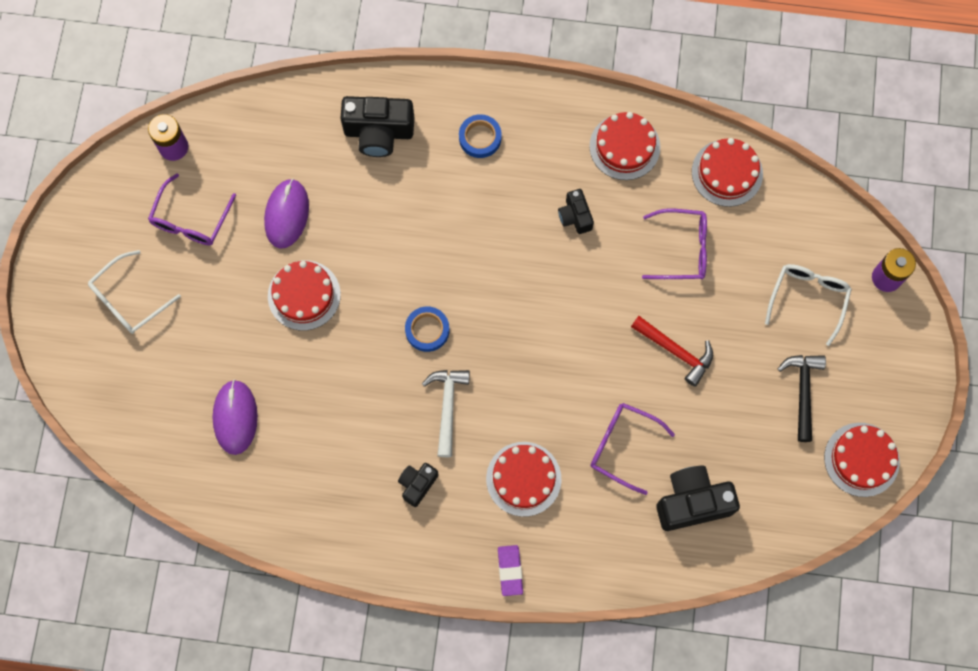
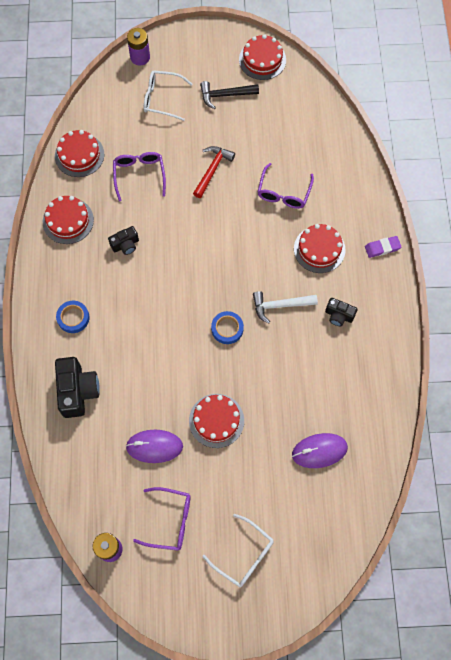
camera: 100 degrees left, 5 degrees down
(692, 502) = (311, 148): black camera -> none

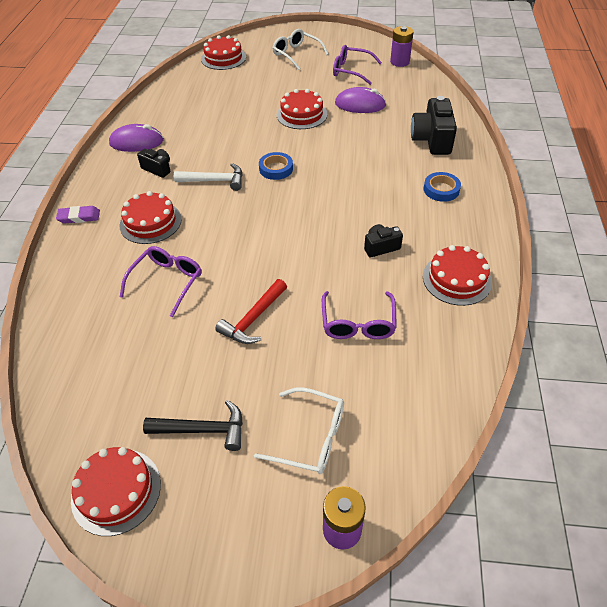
camera: 170 degrees left, 20 degrees down
(79, 155) = (448, 361): red cake -> red cake (223, 58)
(319, 451) = (218, 93): purple mouse -> purple mouse (137, 142)

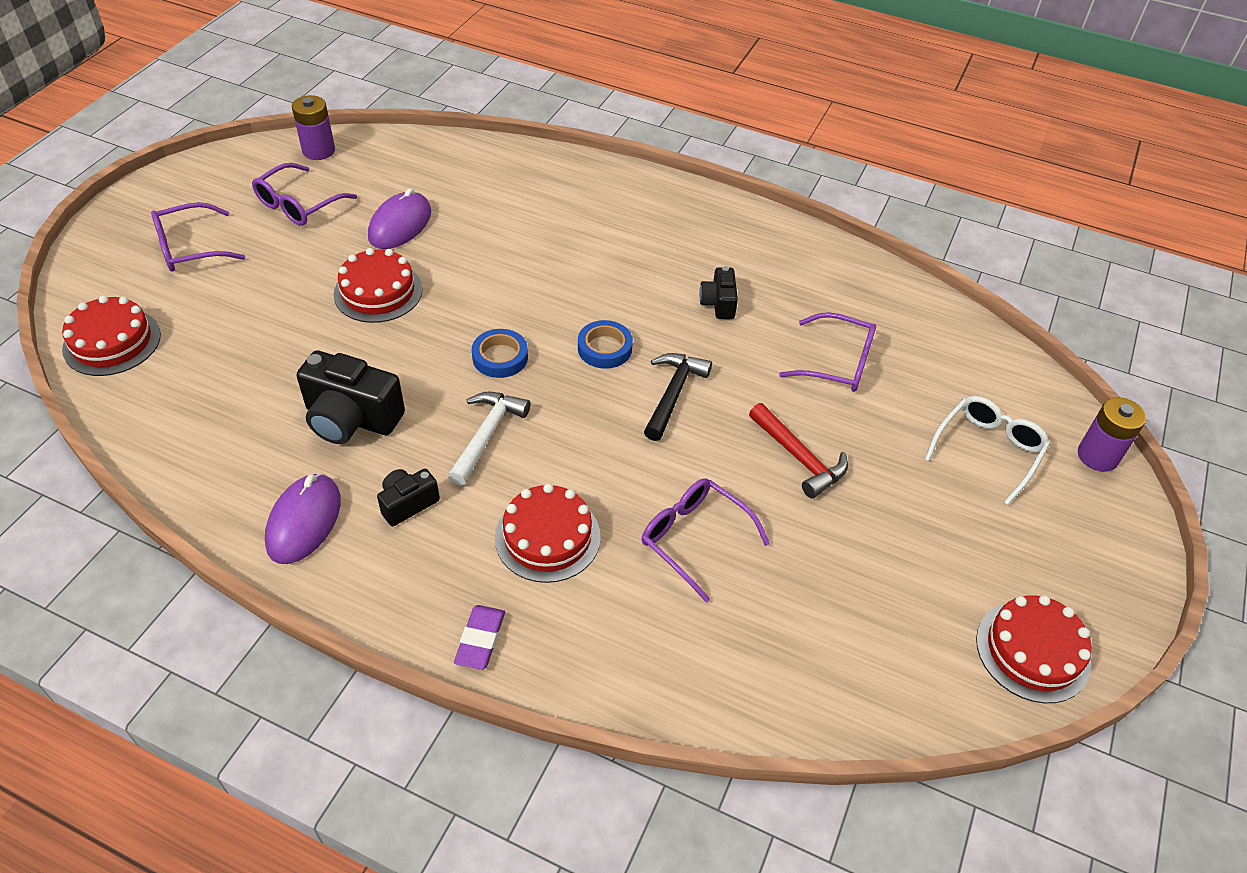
camera: 75 degrees left, 0 degrees up
(203, 430) = (961, 547): black hammer -> black hammer (673, 394)
(296, 54) = (190, 248): white glasses -> purple glasses
(432, 140) = (532, 189): black camera -> black camera (351, 418)
(441, 189) = (638, 217): blue tape -> blue tape (604, 348)
(456, 279) = (797, 261): red cake -> none

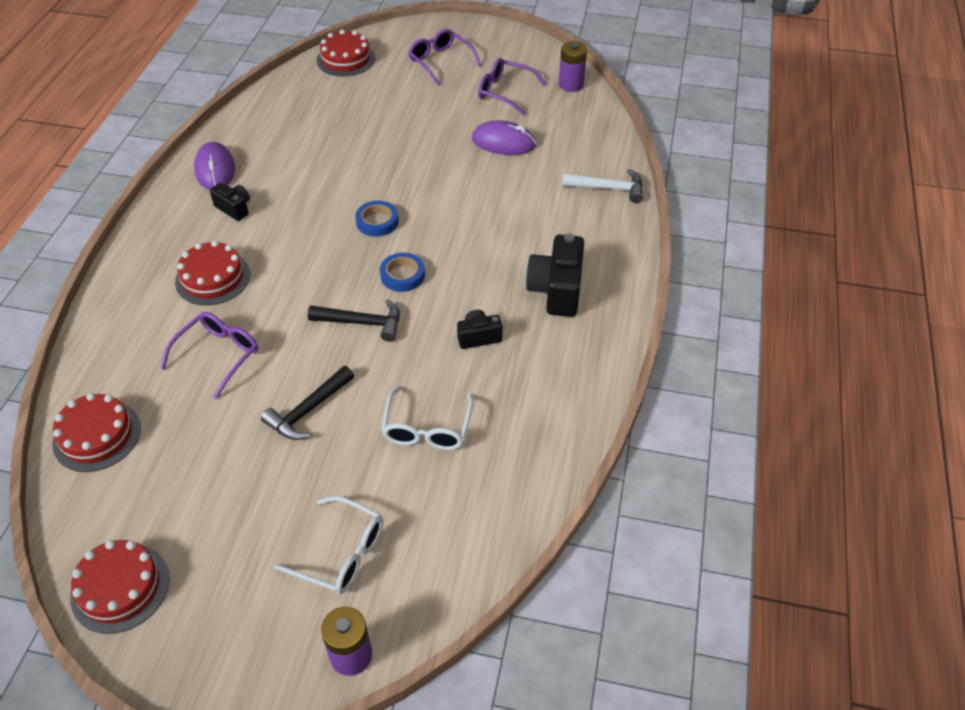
camera: 80 degrees right, 0 degrees up
(304, 521) = (215, 170): purple mouse -> purple mouse turned 75 degrees clockwise
(351, 418) = (302, 167): black camera -> black camera (556, 290)
(378, 292) = (426, 149): red cake -> red cake (97, 435)
(480, 639) = (130, 263): purple eraser -> none
(487, 435) = (299, 231): white hammer -> white hammer (608, 188)
(799, 458) = (308, 410): red hammer -> black hammer
(837, 363) = (427, 428): purple glasses -> white glasses

